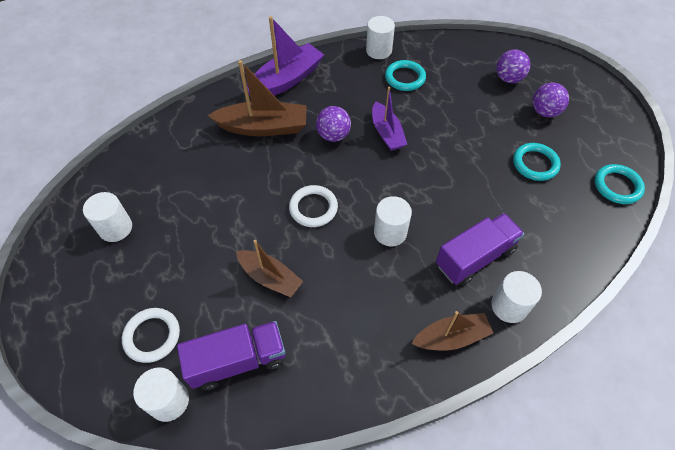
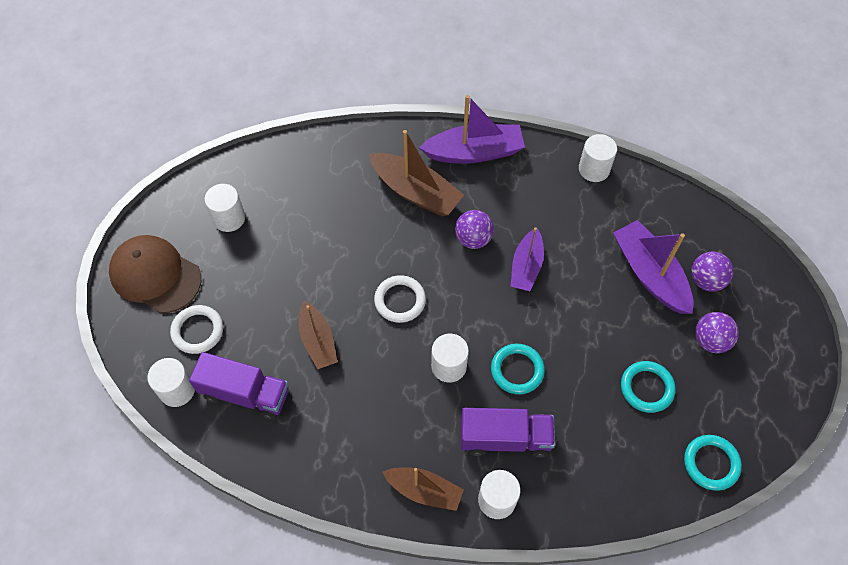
camera: 35 degrees right, 5 degrees up
(75, 314) = (155, 275): none -> brown cap
(405, 78) = (595, 216): turquoise ring -> turquoise ring (517, 370)
(471, 93) = (649, 274): none -> purple boat

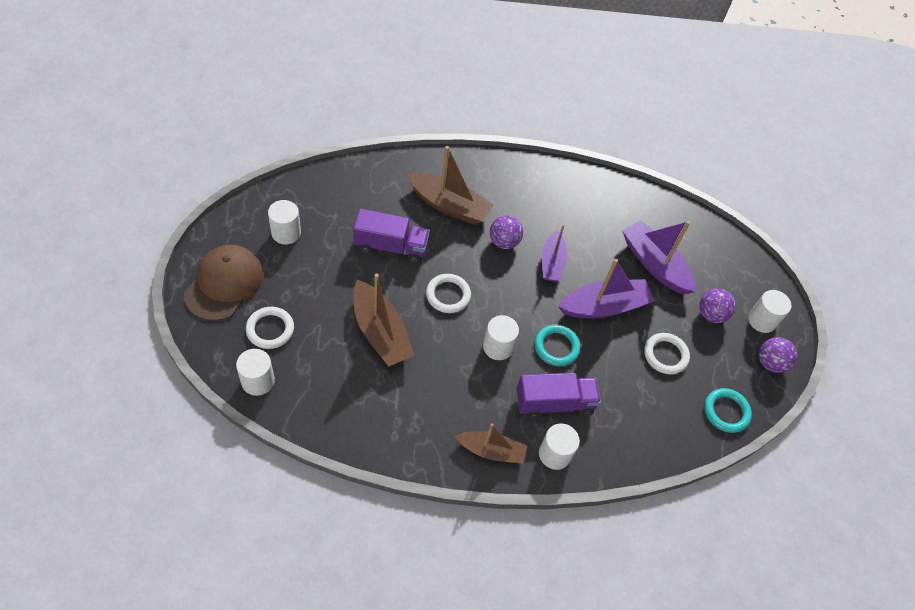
camera: 15 degrees left, 5 degrees down
(155, 275) = (224, 284): brown cap -> brown cap turned 90 degrees clockwise
(245, 393) = (321, 380): purple truck -> purple truck (391, 246)
(318, 341) = (380, 332): brown boat -> brown boat, size x1.53
(474, 152) = (495, 172): purple boat -> purple boat (604, 306)
(594, 169) = (596, 183): white cylinder -> white cylinder (762, 320)
(647, 388) = (665, 355): turquoise ring -> white ring
(706, 280) = (700, 267): purple ball -> purple ball (770, 363)

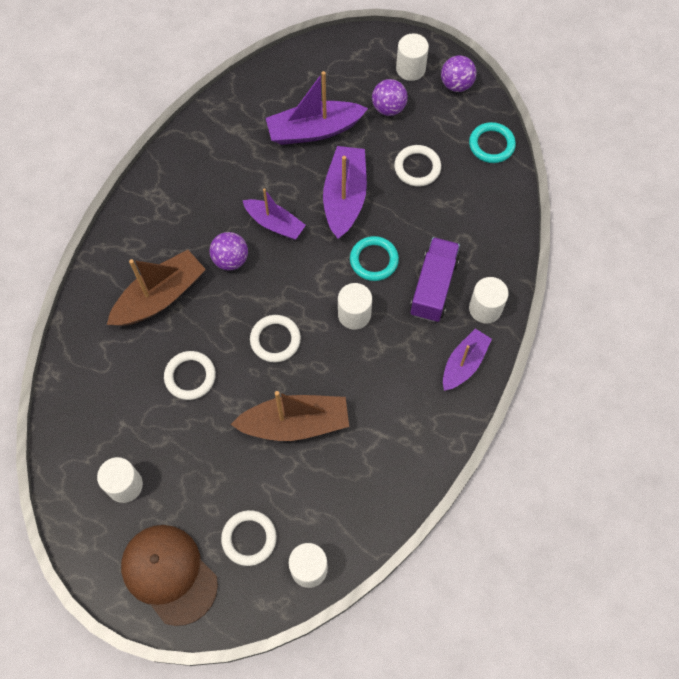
camera: 60 degrees left, 10 degrees up
(391, 246) = (190, 376): purple truck -> white ring
(491, 451) = (464, 363): brown boat -> purple boat

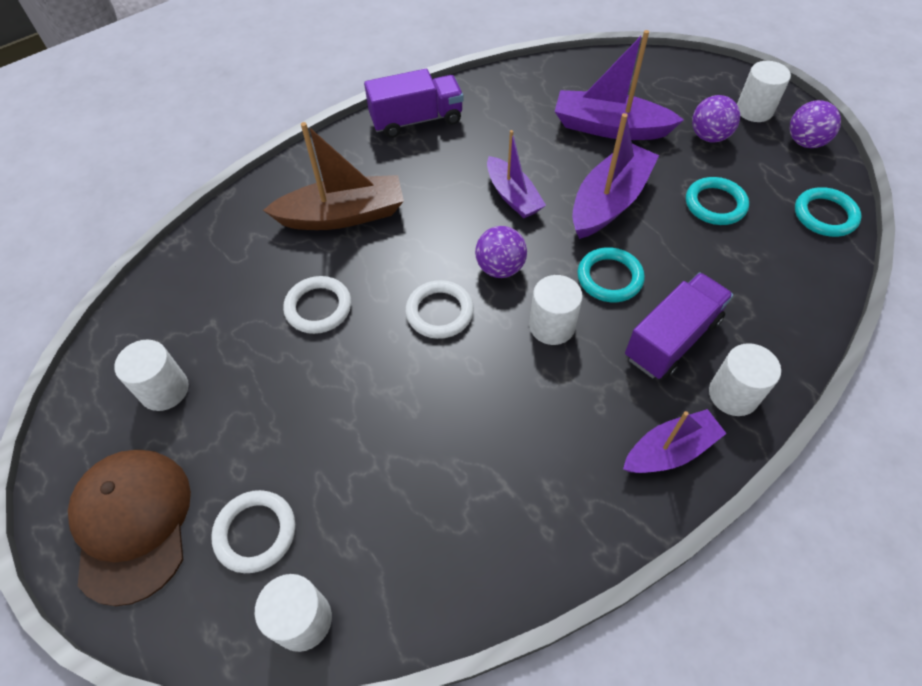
camera: 30 degrees right, 10 degrees down
(163, 187) = (416, 120): none -> purple truck
(230, 260) = (442, 211): purple ball -> purple ball (500, 268)
(295, 423) = (404, 418): brown boat -> none
(417, 167) = (715, 204): white ring -> turquoise ring

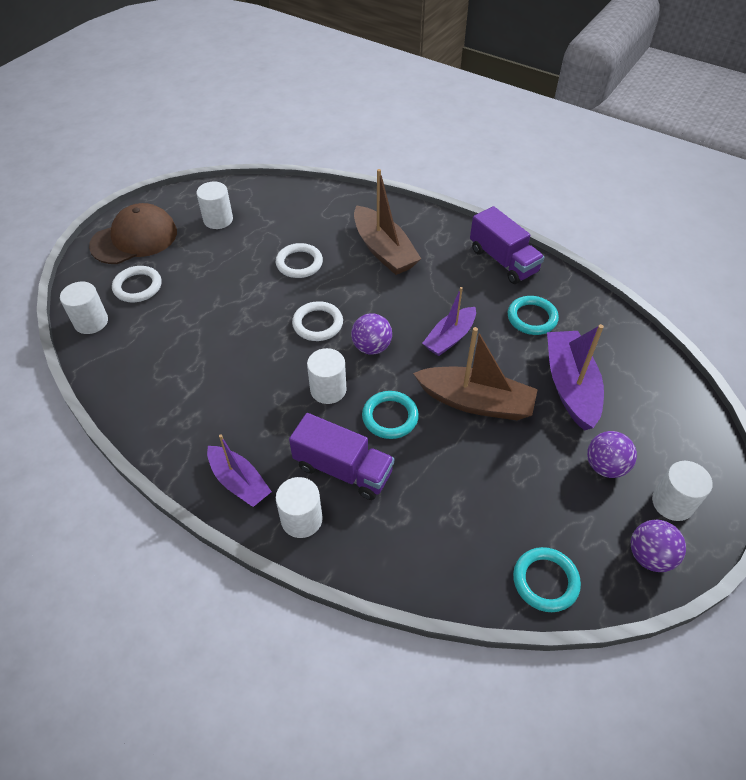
camera: 70 degrees right, 5 degrees down
(609, 201) = (476, 402): purple boat -> brown boat
(715, 204) = (512, 482): turquoise ring -> turquoise ring (532, 318)

